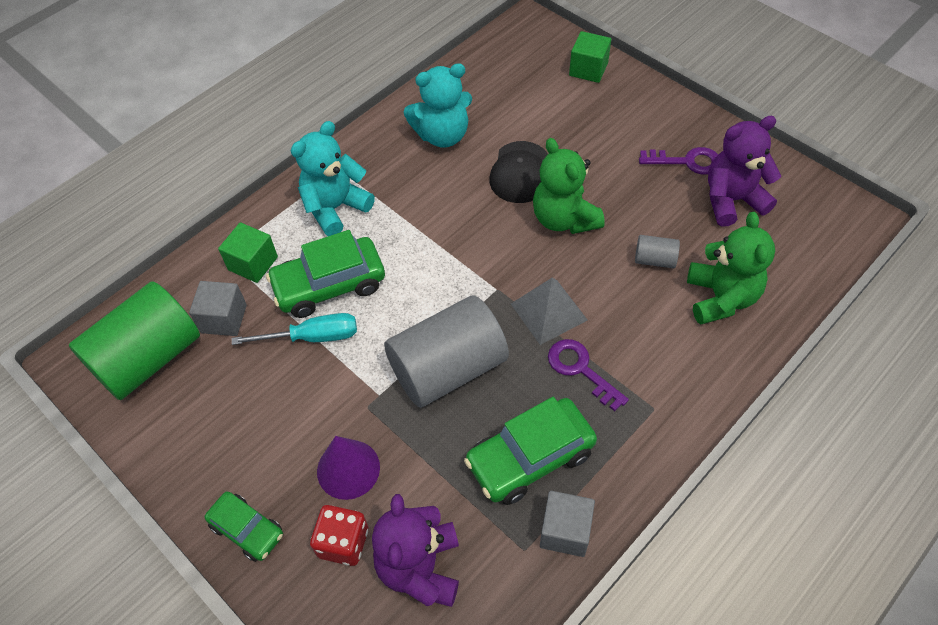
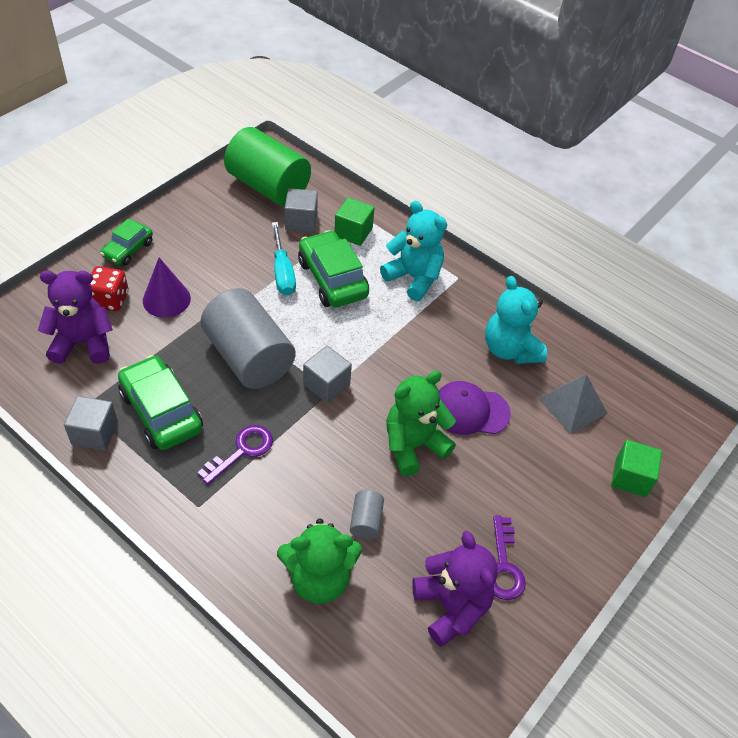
camera: 80 degrees right, 5 degrees down
(488, 291) = (326, 384): none -> grey cube
(520, 172) = (469, 411): black cap -> purple cap
(548, 311) = (304, 429): grey pyramid -> grey pyramid (572, 406)

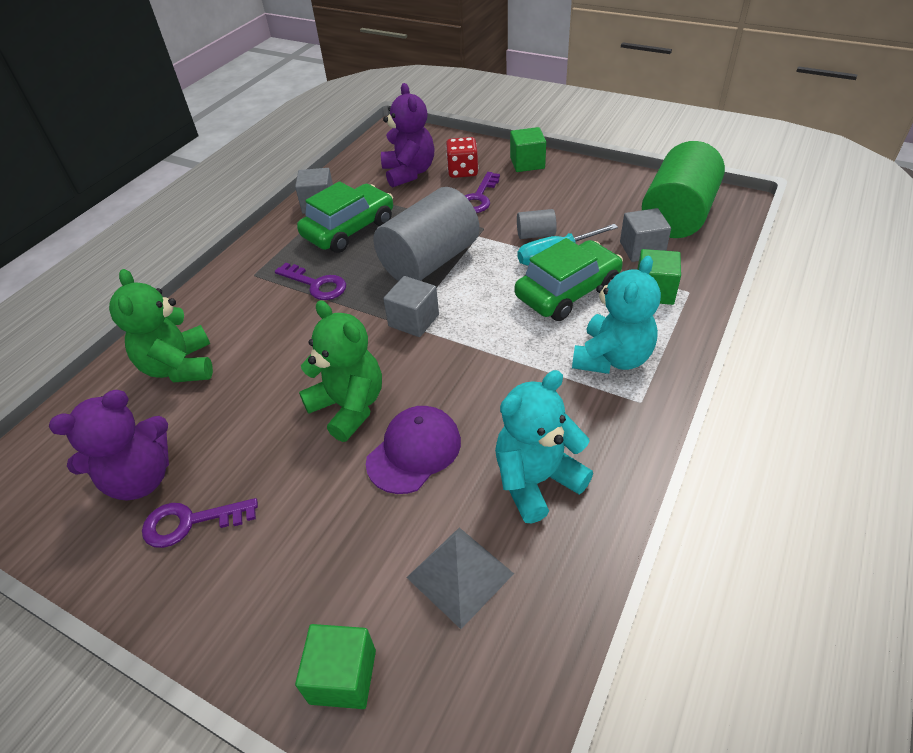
camera: 85 degrees right, 5 degrees down
(128, 249) = (527, 163): green car -> green cube
(166, 299) = (478, 198): purple cone -> purple key
(366, 521) = (245, 387): grey cylinder -> grey cylinder (535, 235)
(469, 411) = (414, 451): purple cap -> purple cap turned 45 degrees clockwise

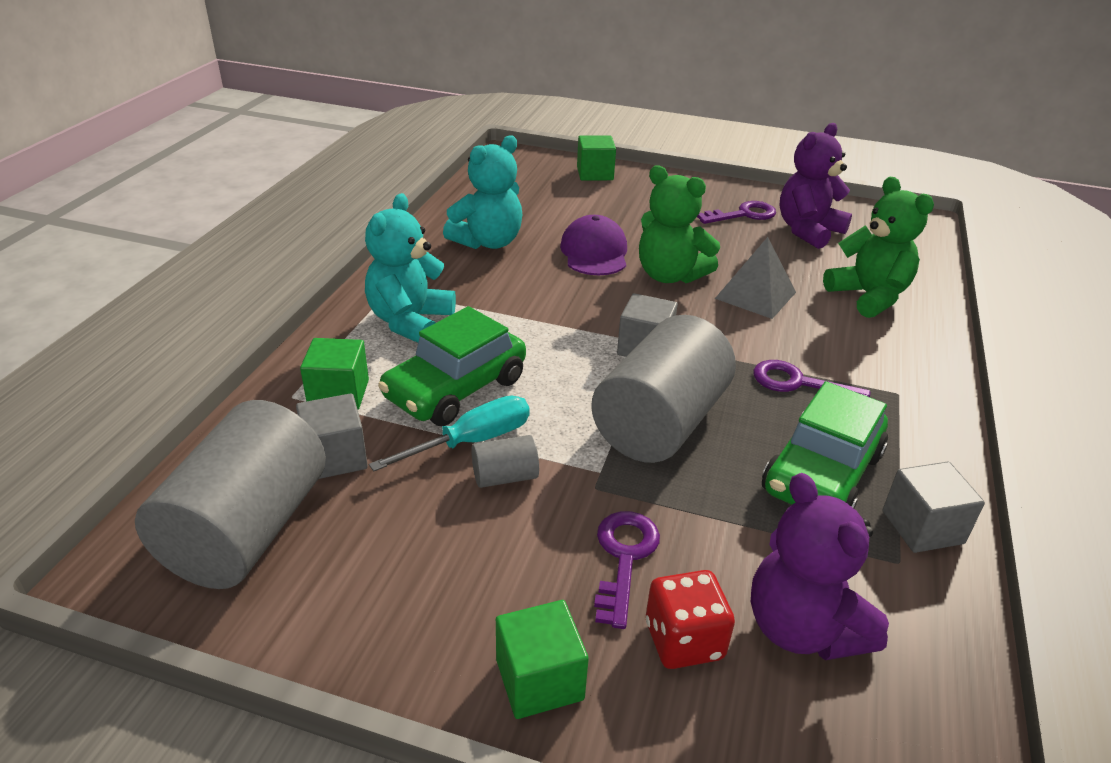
camera: 165 degrees right, 10 degrees down
(414, 451) = (594, 252): purple cap -> purple cap turned 150 degrees clockwise
(460, 575) = (537, 203): grey pyramid -> grey pyramid (755, 295)
(678, 215) = (247, 530): green cylinder -> grey cylinder

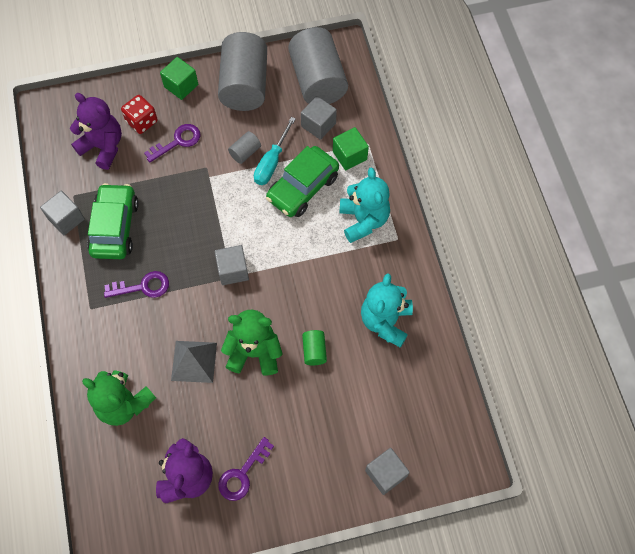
camera: 150 degrees right, 30 degrees up
(455, 388) = (303, 188): green car -> green car turned 150 degrees counterclockwise
(594, 252) = (314, 351): purple cap -> green cylinder
(595, 173) = (385, 474): green cube -> grey cube
(624, 557) = (178, 141): purple key -> purple key turned 105 degrees counterclockwise
(660, 423) = (198, 219): grey cylinder -> grey cylinder (245, 85)

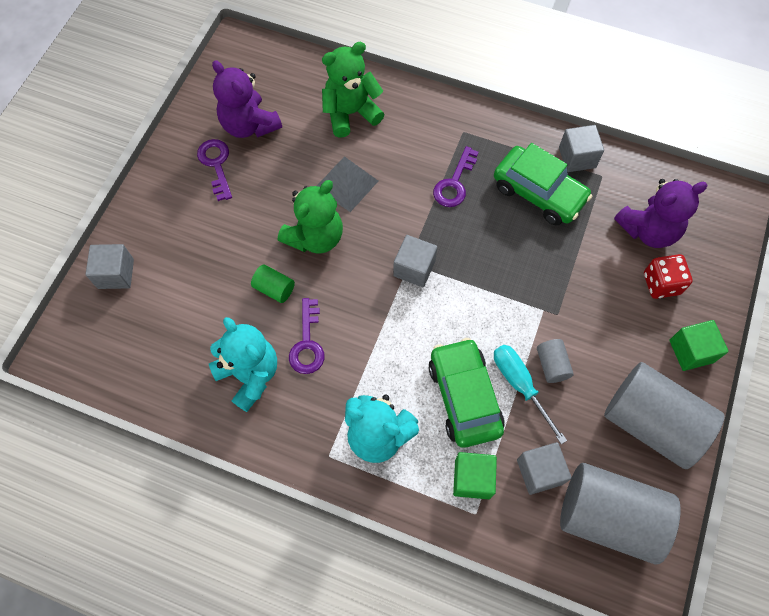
camera: 125 degrees right, 0 degrees up
(178, 141) = (611, 304): purple key -> purple key (307, 343)

